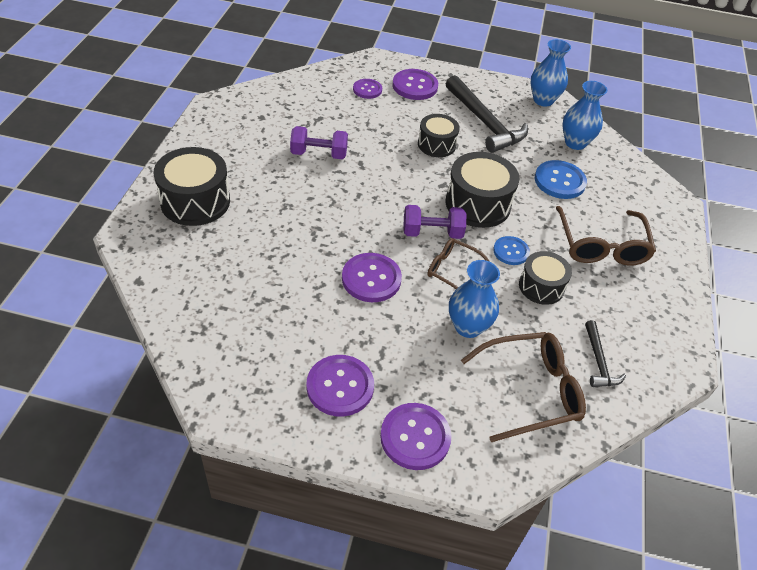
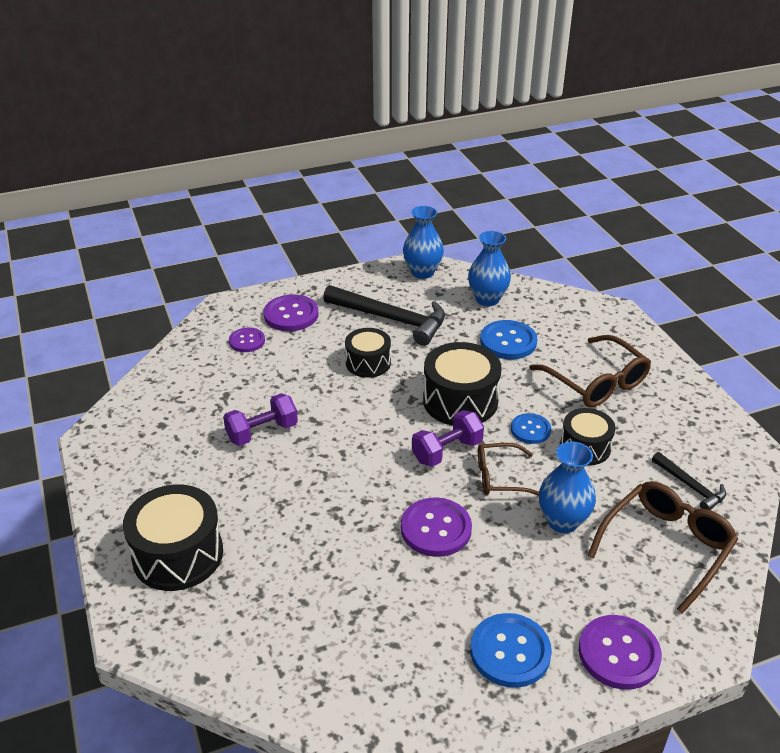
camera: 30 degrees left, 10 degrees down
(340, 386) = (510, 652): purple button -> blue button

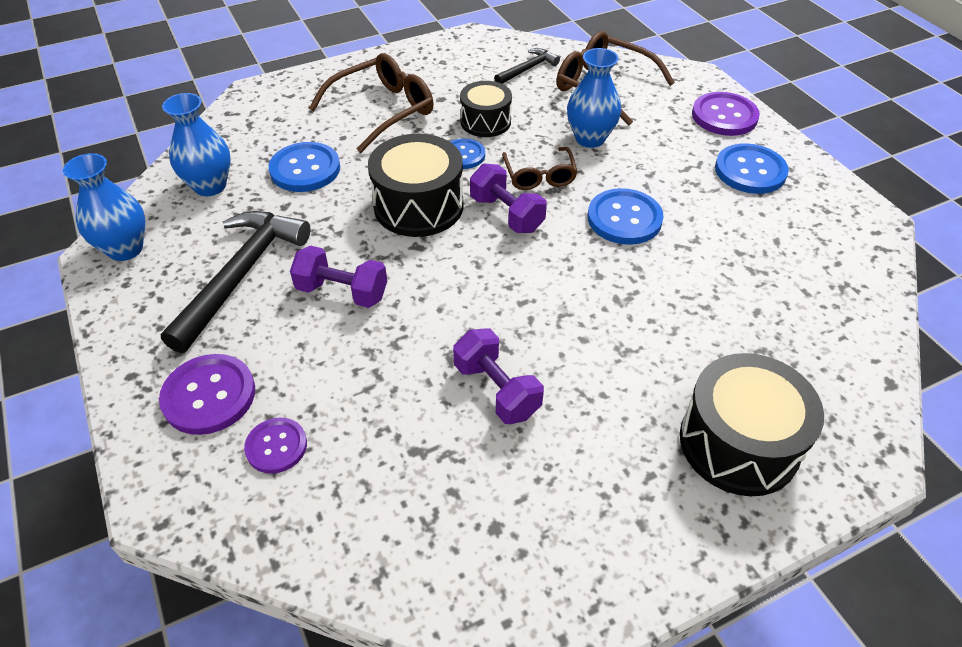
camera: 95 degrees left, 10 degrees up
(368, 363) = (342, 292): black drum -> purple dumbbell
(436, 529) = (624, 219): purple button -> blue button

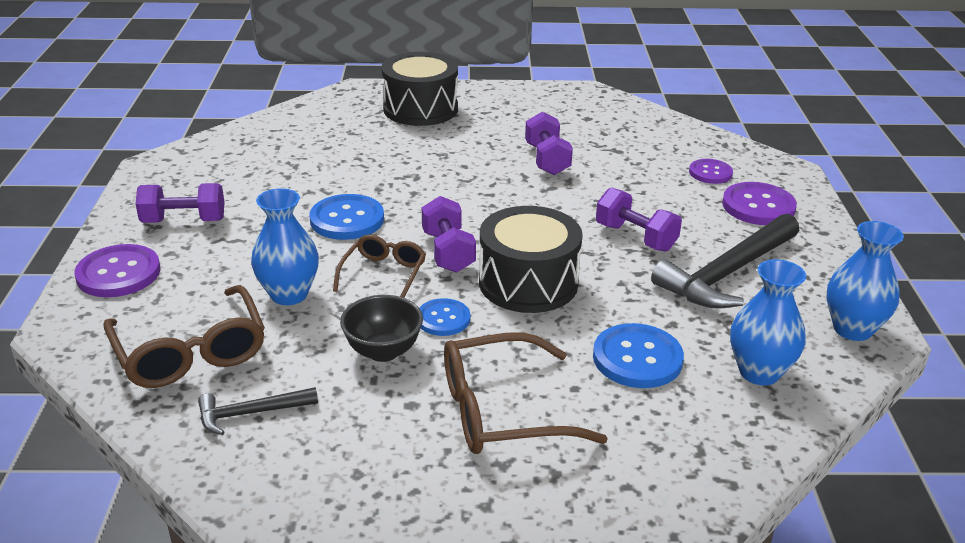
camera: 155 degrees left, 15 degrees down
(485, 122) = (383, 351): black drum -> black bowl
(750, 171) = (184, 221): blue button -> purple dumbbell

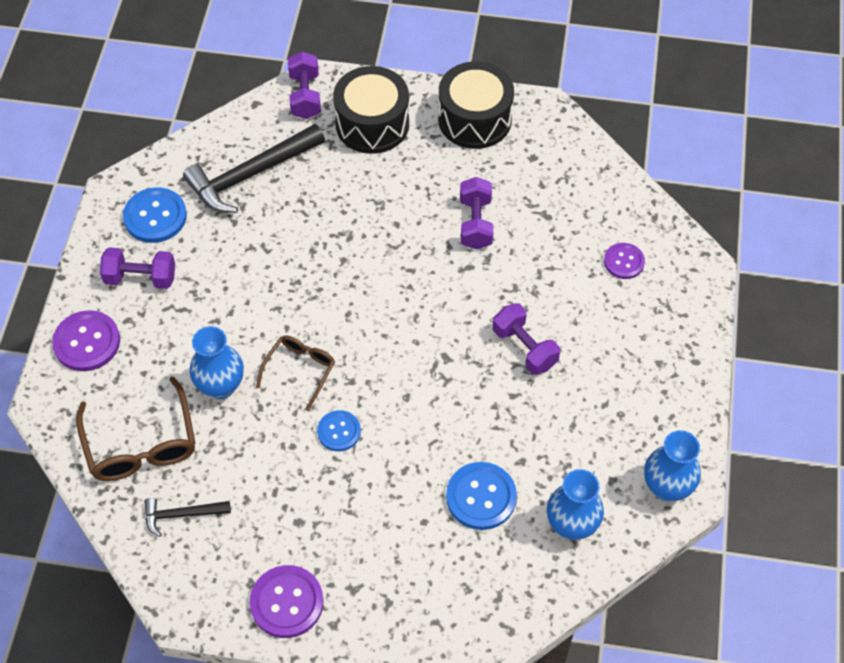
camera: 10 degrees right, 25 degrees up
(347, 219) = (279, 293): blue button -> blue button (155, 216)
(383, 351) = (286, 462): black bowl -> none
(448, 252) = (358, 348): purple dumbbell -> purple dumbbell (305, 96)
(503, 411) = (364, 538): brown glasses -> none
(528, 283) = (417, 396): black drum -> black drum (475, 119)
(727, 273) = (588, 406): black hammer -> black hammer (250, 175)
(758, 206) = (650, 317): purple button -> purple button (287, 602)

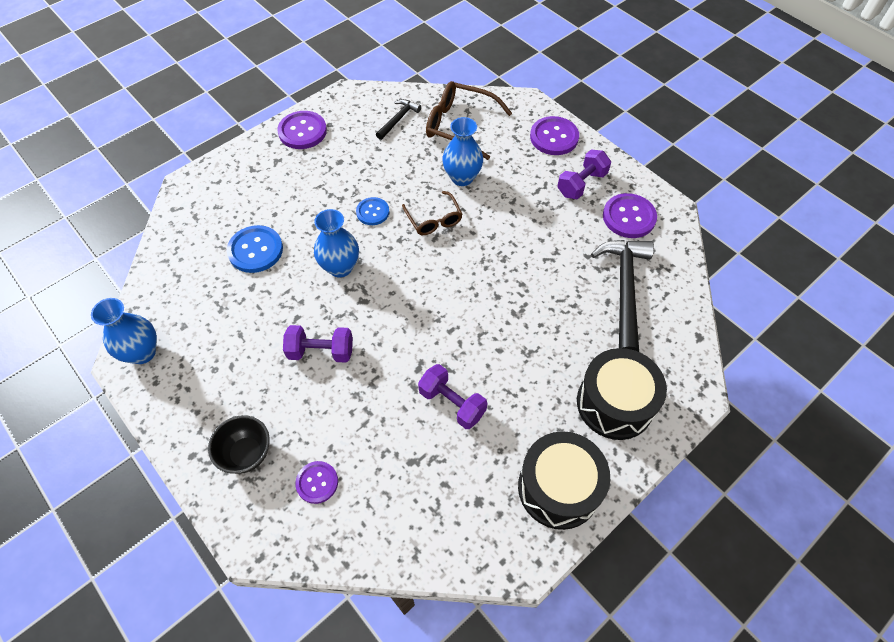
camera: 130 degrees right, 0 degrees up
(155, 216) = (629, 217): blue button -> purple button
(305, 96) = (683, 376): purple dumbbell -> none
(571, 525) = (186, 281): blue vase -> blue vase (340, 267)
(654, 325) = (246, 453): none -> black bowl

